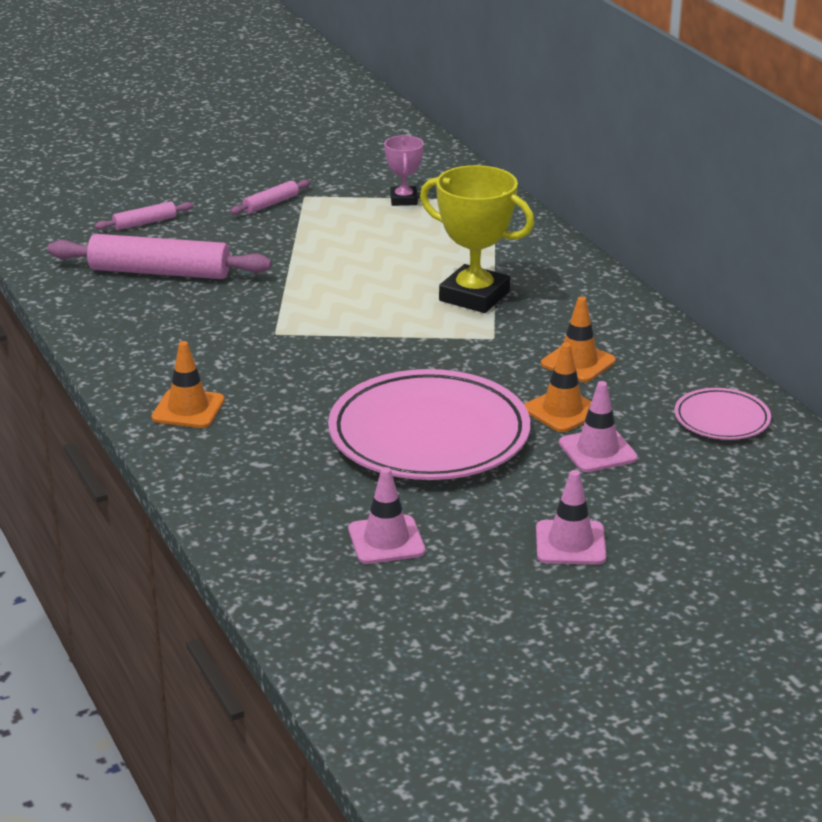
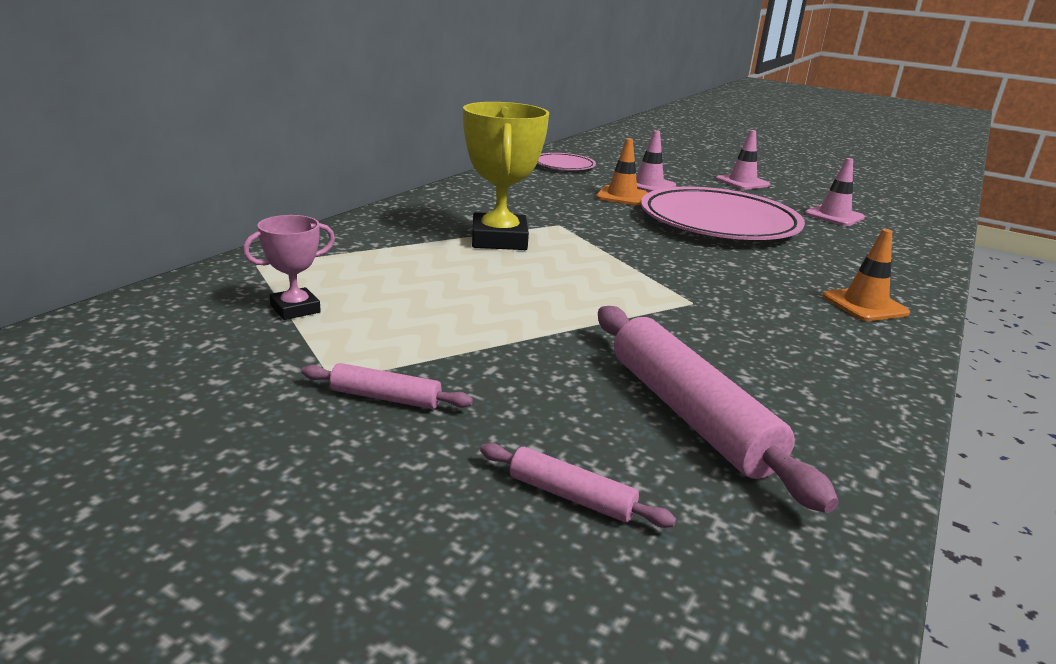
camera: 125 degrees left, 5 degrees down
(578, 362) = (554, 199): orange traffic cone -> none

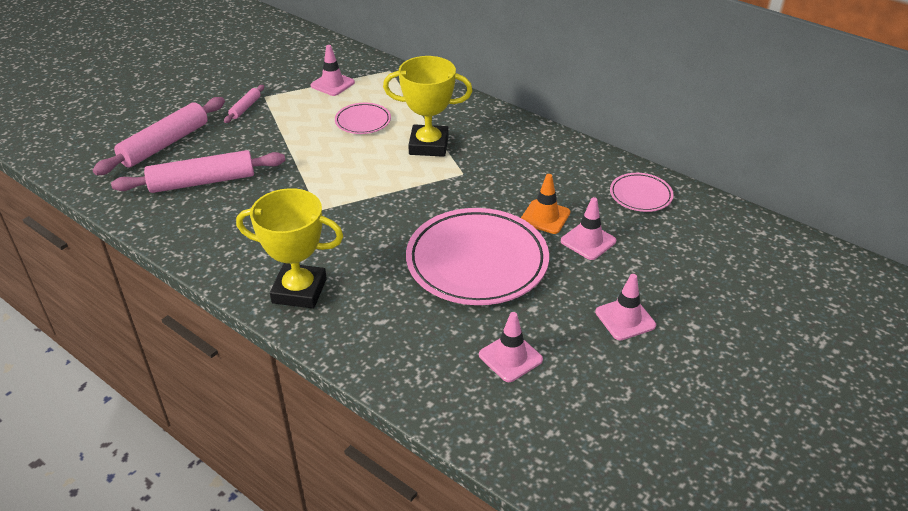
camera: 100 degrees right, 15 degrees up
(295, 309) = (332, 84): pink trophy -> pink traffic cone
(437, 280) = (363, 121): none -> pink plate
(571, 496) = (165, 144): pink rolling pin -> pink rolling pin, size x2.09
(864, 305) = (299, 291): orange traffic cone -> yellow trophy

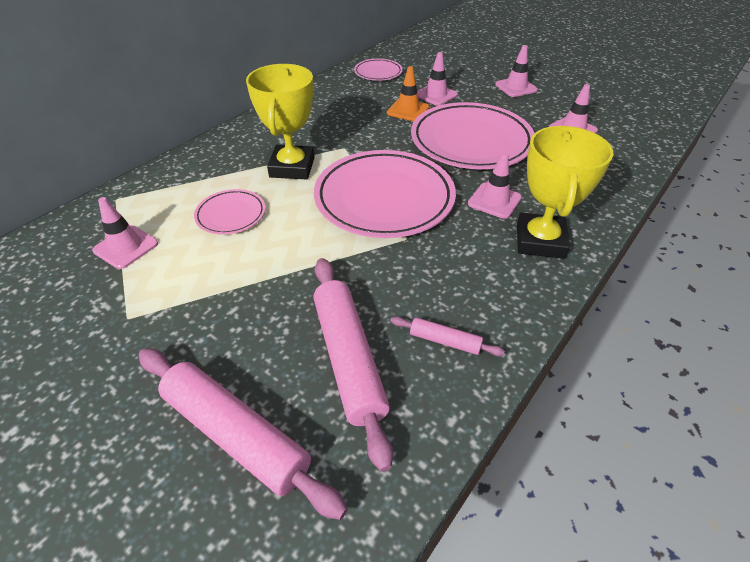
camera: 90 degrees left, 5 degrees up
(245, 108) = (154, 337): pink rolling pin -> pink rolling pin (445, 341)
(364, 268) = (494, 201): none -> pink traffic cone
(376, 198) = (384, 198): none -> pink plate

